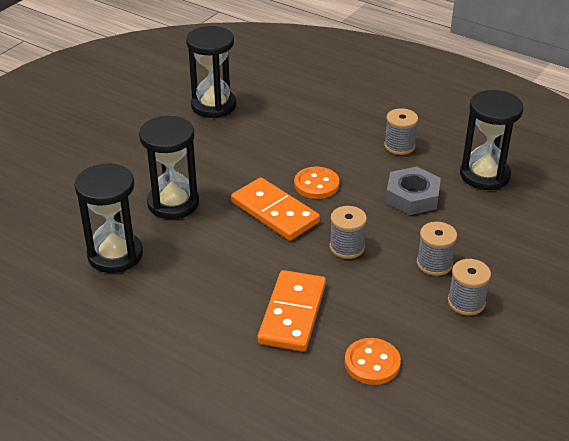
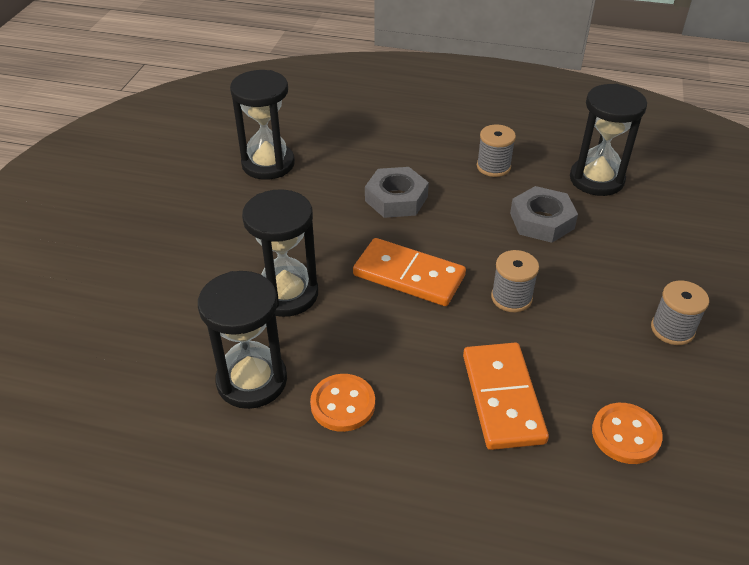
camera: 20 degrees left, 5 degrees up
(300, 153) = (396, 198): none -> grey nut
(316, 184) = (434, 231): orange button -> orange button (343, 404)
(434, 264) = (612, 293): grey spool -> none

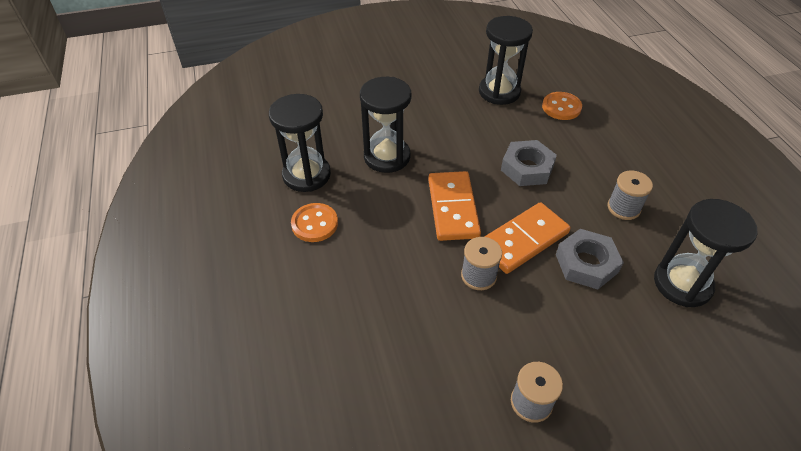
camera: 60 degrees right, 5 degrees up
(502, 398) = (374, 306): orange domino -> orange domino (523, 240)
(625, 435) = (388, 399): orange button -> orange button (561, 107)

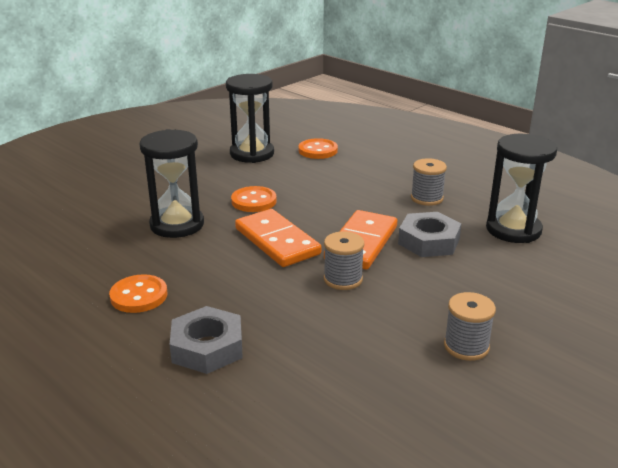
camera: 30 degrees left, 20 degrees down
(306, 175) = (97, 262): black hourglass -> none
(464, 152) = (254, 201): none -> orange button
(527, 168) = (322, 196): grey nut -> grey nut (207, 347)

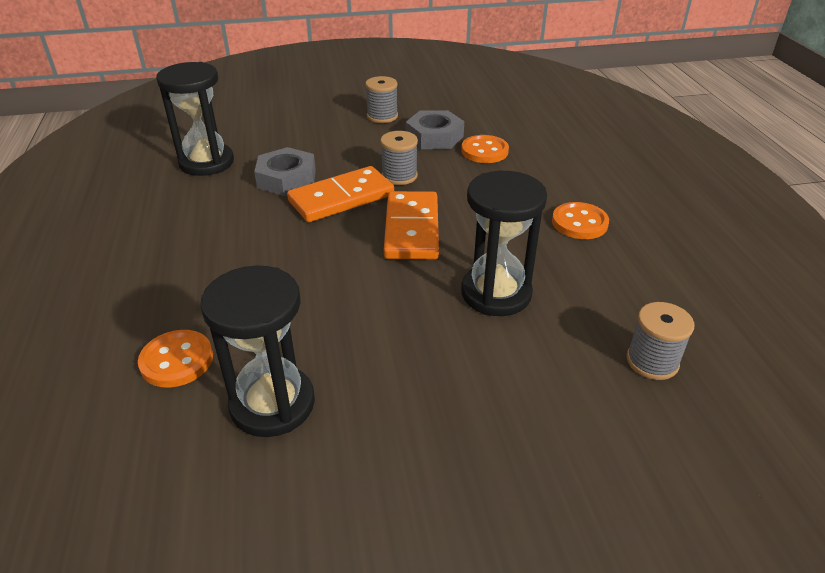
camera: 145 degrees left, 10 degrees up
(207, 347) = (545, 168): grey nut -> grey nut (434, 137)
(254, 201) = (378, 293): orange button -> orange button (484, 151)
(426, 198) = (206, 219): grey spool -> grey spool (652, 361)

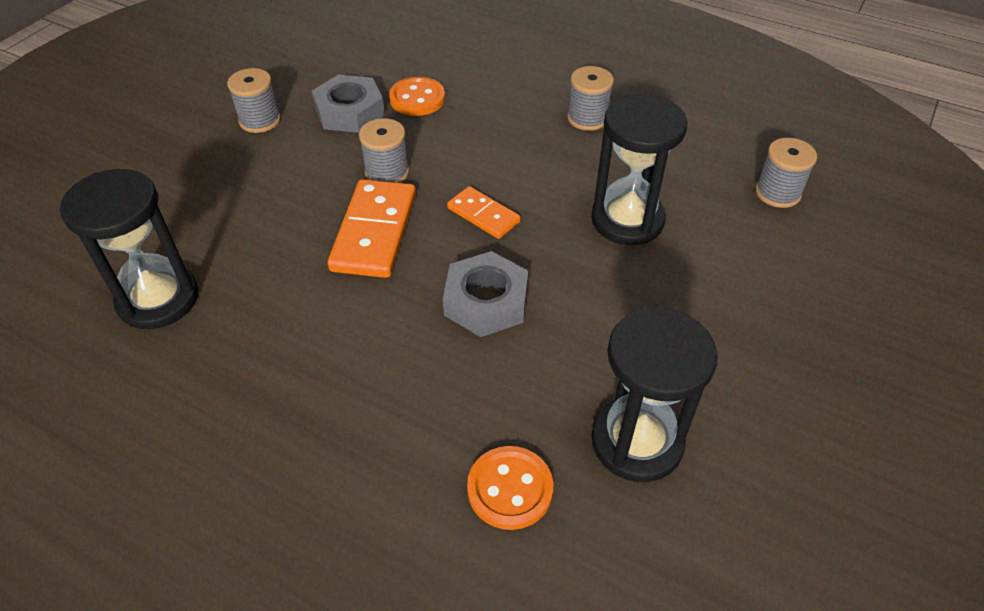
camera: 50 degrees left, 10 degrees up
(287, 179) = (285, 252): grey nut -> grey nut (486, 301)
(412, 229) = (483, 215): orange domino -> orange domino, size x0.58
(579, 223) = (587, 118): orange button -> grey spool

